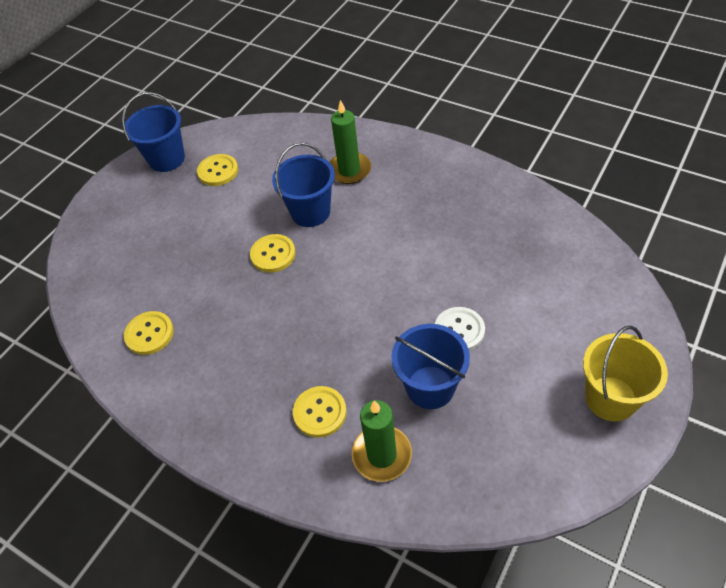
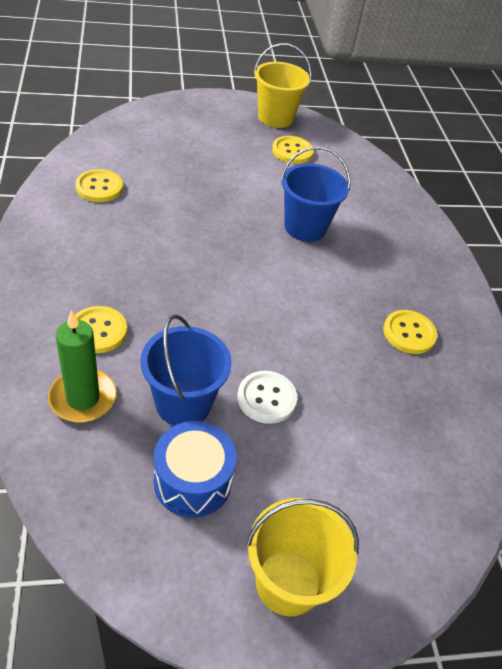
camera: 40 degrees right, 5 degrees down
(167, 159) = (275, 118): blue bucket -> yellow bucket
(273, 254) = (238, 224): yellow button -> yellow button (409, 333)
(349, 170) = (376, 232): green candle -> none
(502, 415) = (192, 481): none -> blue drum

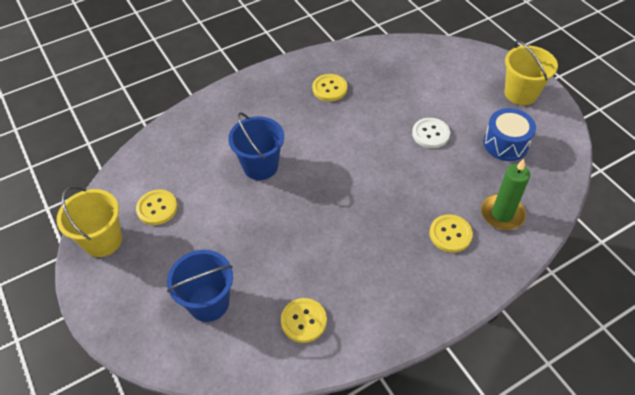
camera: 105 degrees left, 5 degrees up
(183, 403) = (465, 167): blue bucket -> blue bucket (209, 303)

